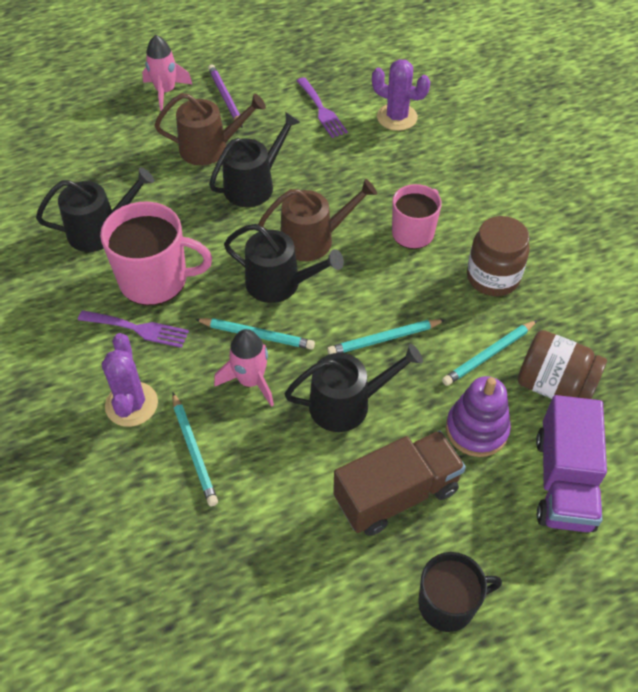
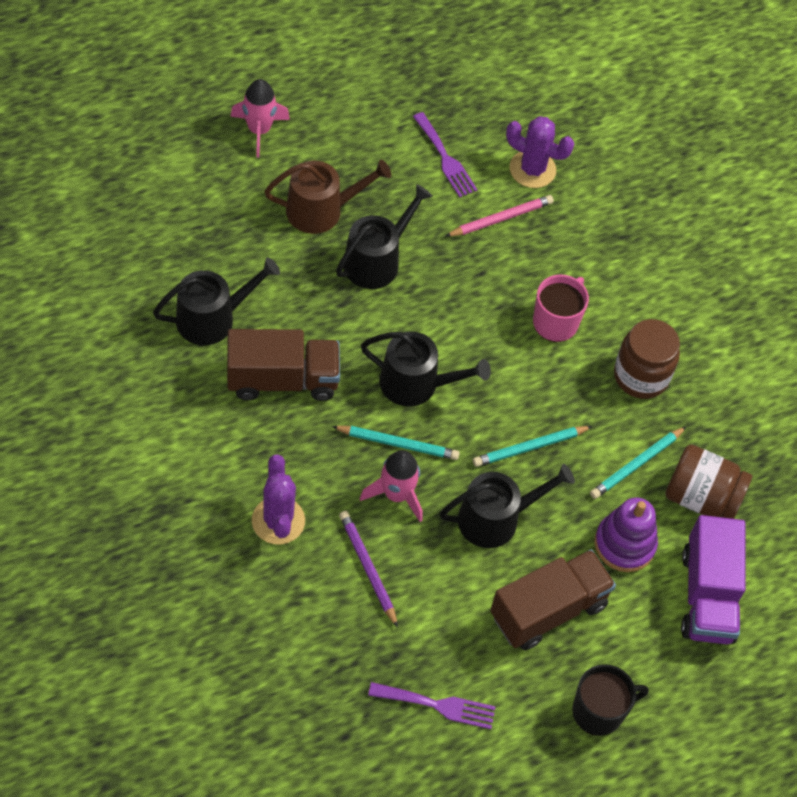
camera: 10 degrees left, 5 degrees up
(138, 329) = (272, 437): purple fork -> purple fork (438, 705)
(155, 280) = (282, 379): pink mug -> brown truck
(194, 451) = (348, 569): turquoise pencil -> none
(225, 98) = (331, 139): purple pencil -> purple pencil (367, 568)
(313, 240) = (448, 330): brown watering can -> none
(367, 153) = (501, 218): none -> pink pencil

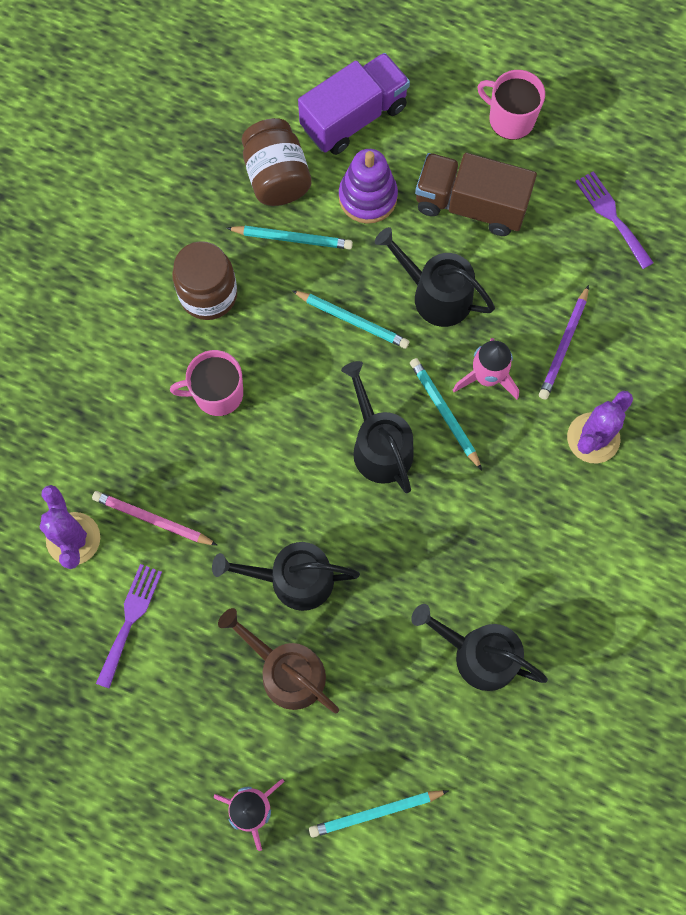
camera: 125 degrees left, 15 degrees up
(184, 185) = (375, 812): none -> turquoise pencil
(282, 379) = (477, 546): brown truck -> none
(599, 711) = (510, 119): black mug -> pink mug

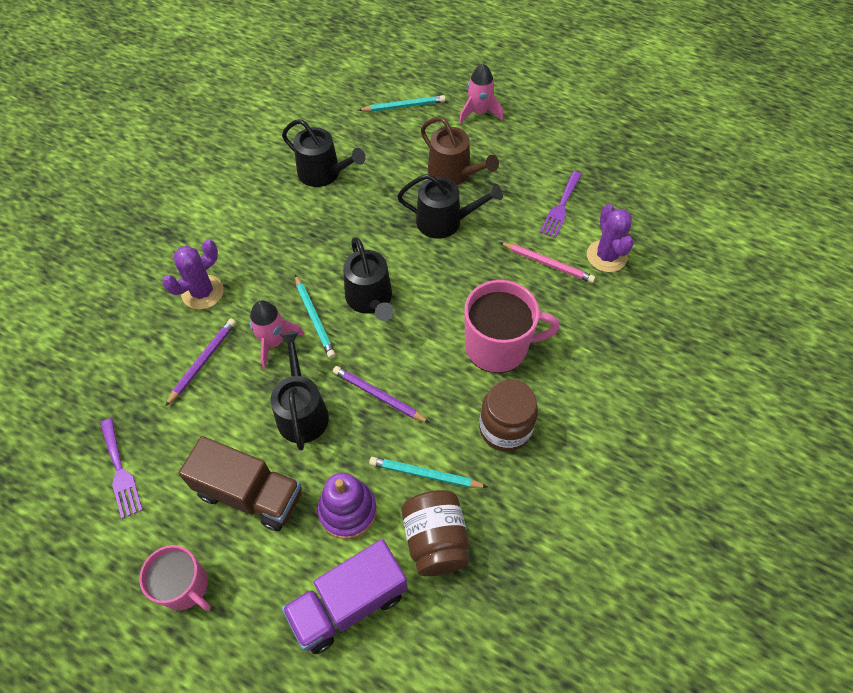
camera: 175 degrees left, 15 degrees down
(217, 393) = (498, 346): pink mug -> pink mug, size x1.53
(352, 320) = (378, 396): turquoise pencil -> purple pencil
(435, 295) = (302, 411): black watering can -> black watering can turned 135 degrees counterclockwise

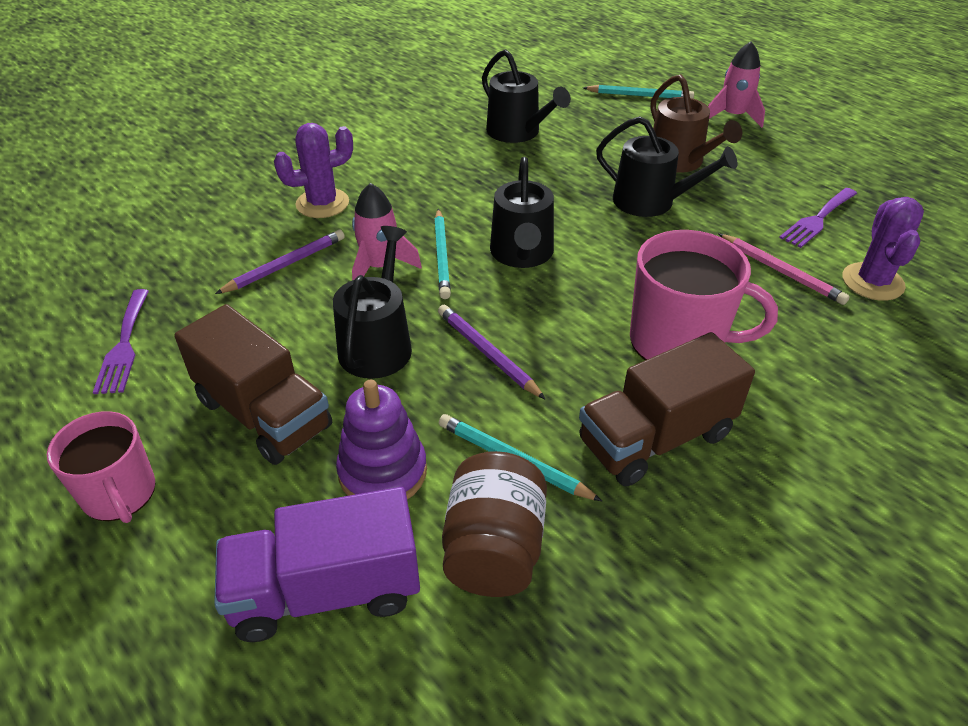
camera: 20 degrees right, 15 degrees down
(505, 428) = (655, 438): brown jar -> brown truck

